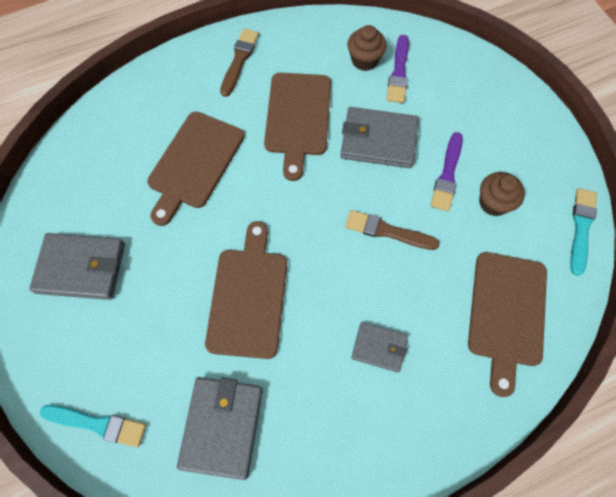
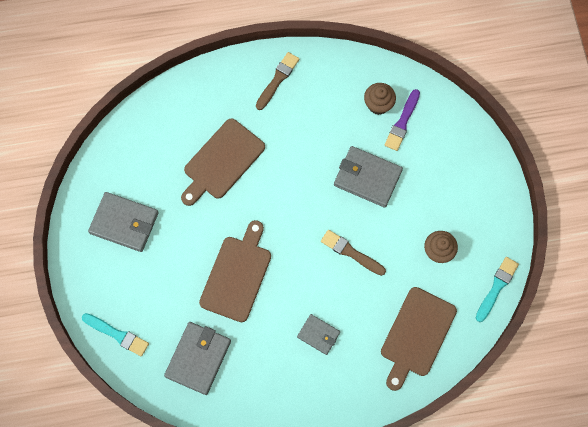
camera: 15 degrees right, 5 degrees up
(297, 118) = (310, 143): brown cutting board -> none
(447, 175) = (411, 220): purple brush -> none

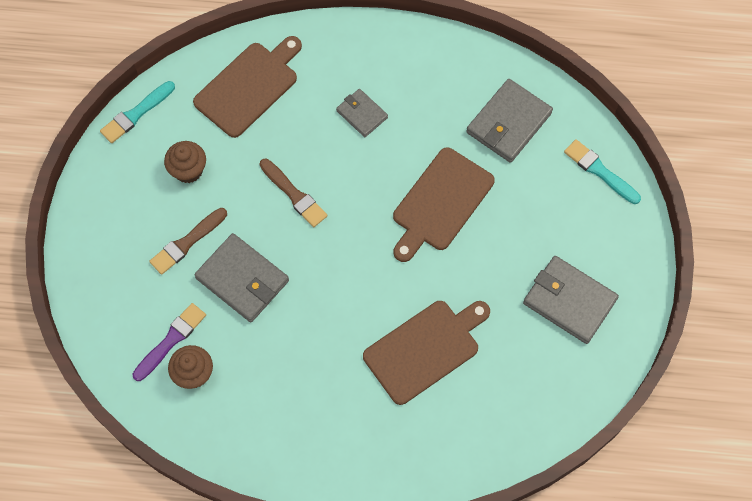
camera: 165 degrees left, 5 degrees down
(277, 79) = (319, 446): brown brush -> brown brush (187, 242)

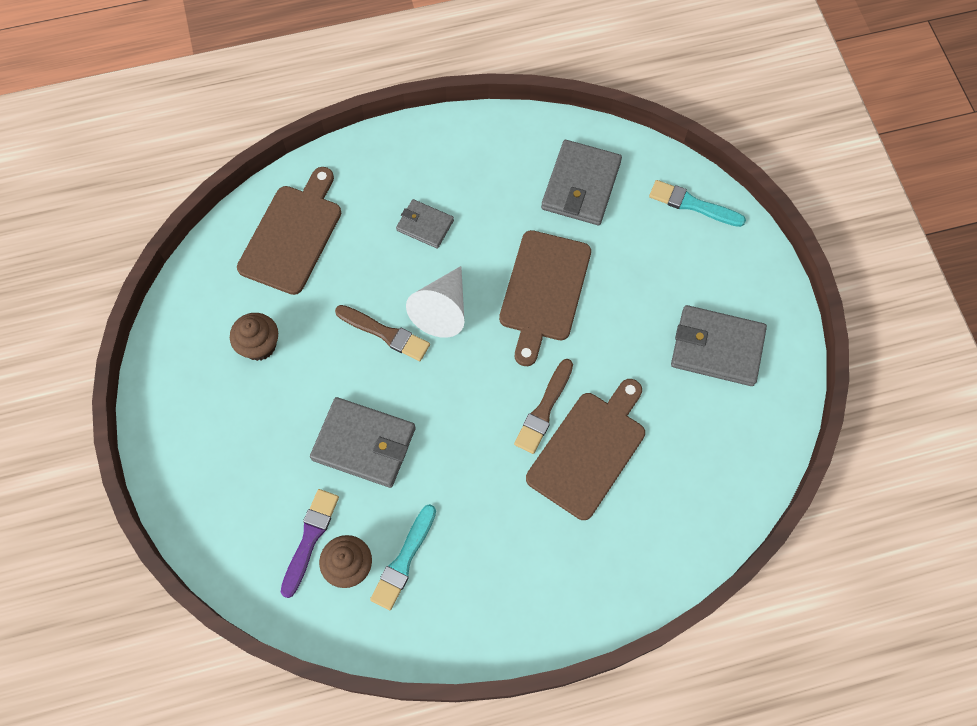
camera: 20 degrees left, 0 degrees up
(136, 114) = (178, 303): turquoise brush -> turquoise brush (404, 560)
(187, 242) = (287, 424): brown brush -> brown brush (544, 409)
(349, 191) = (443, 310): none -> white cone

